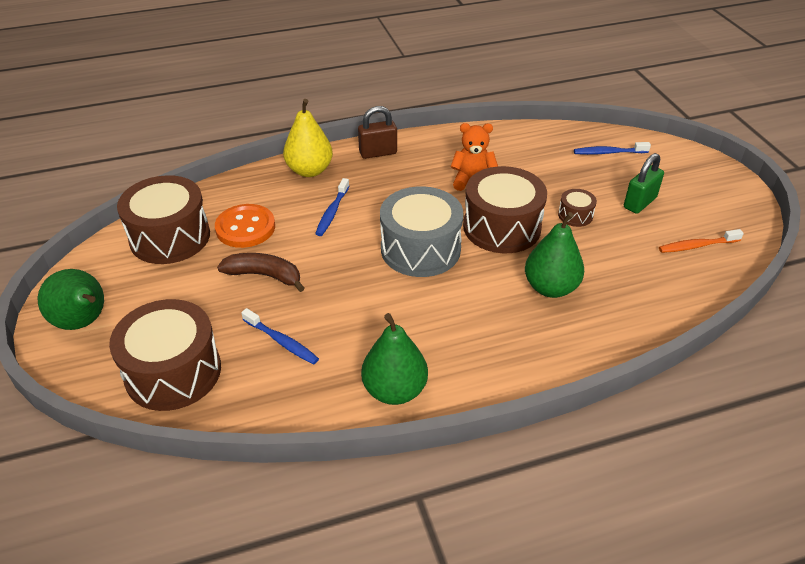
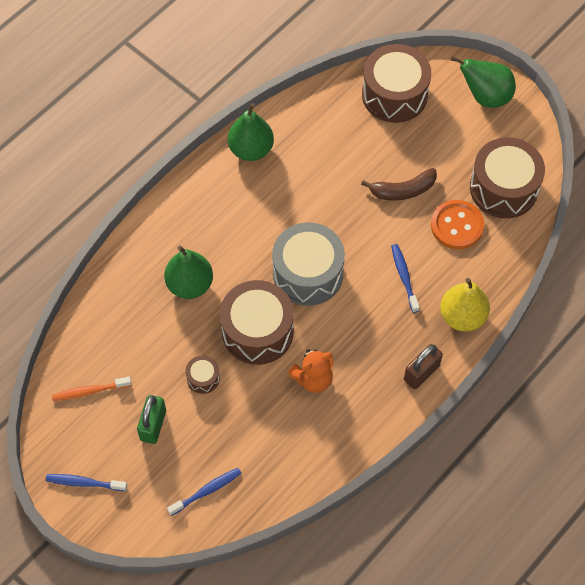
camera: 150 degrees right, 20 degrees up
(282, 341) = (346, 146): blue toothbrush -> blue toothbrush (84, 483)
(697, 246) = (89, 391): orange toothbrush -> orange toothbrush turned 150 degrees counterclockwise

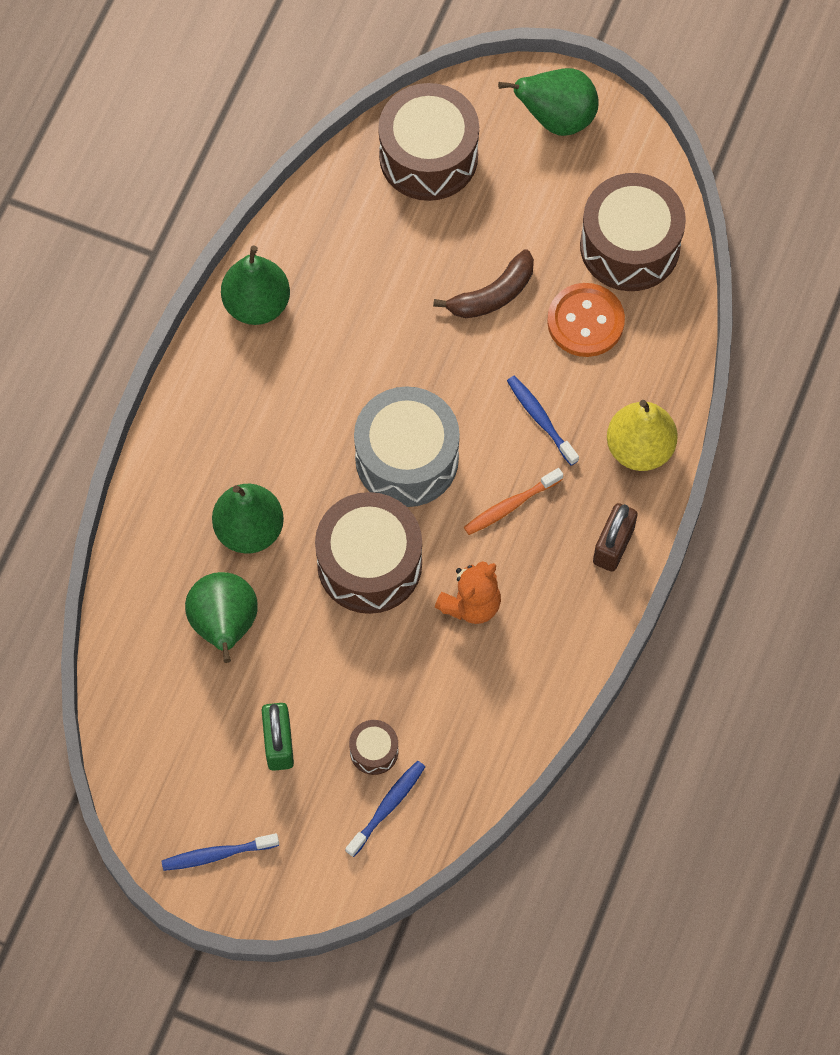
camera: 20 degrees left, 5 degrees up
(89, 391) = (171, 727): orange toothbrush -> orange toothbrush (510, 506)
(149, 339) = (224, 625): none -> green pear
(203, 378) = (321, 655): brown drum -> brown drum (374, 751)

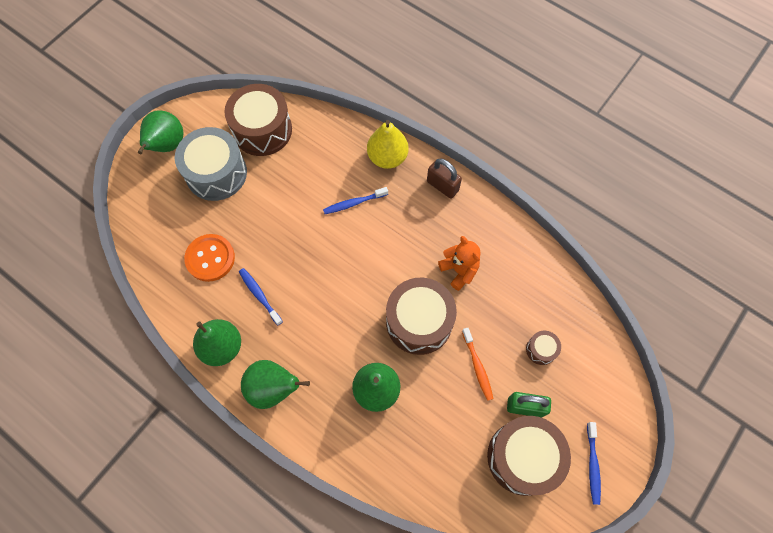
camera: 75 degrees left, 0 degrees up
(224, 625) = (438, 422): green pear -> green pear (273, 388)
(387, 807) = (578, 350): blue toothbrush -> blue toothbrush (259, 295)
(407, 458) = (356, 283): grey drum -> grey drum (216, 173)
(428, 156) = (162, 220): brown drum -> brown drum (523, 457)
(492, 294) = (266, 208): brown banana -> none
(510, 506) = (403, 233): orange toothbrush -> orange toothbrush (477, 366)
(585, 321) = (301, 164): orange button -> orange button (210, 258)

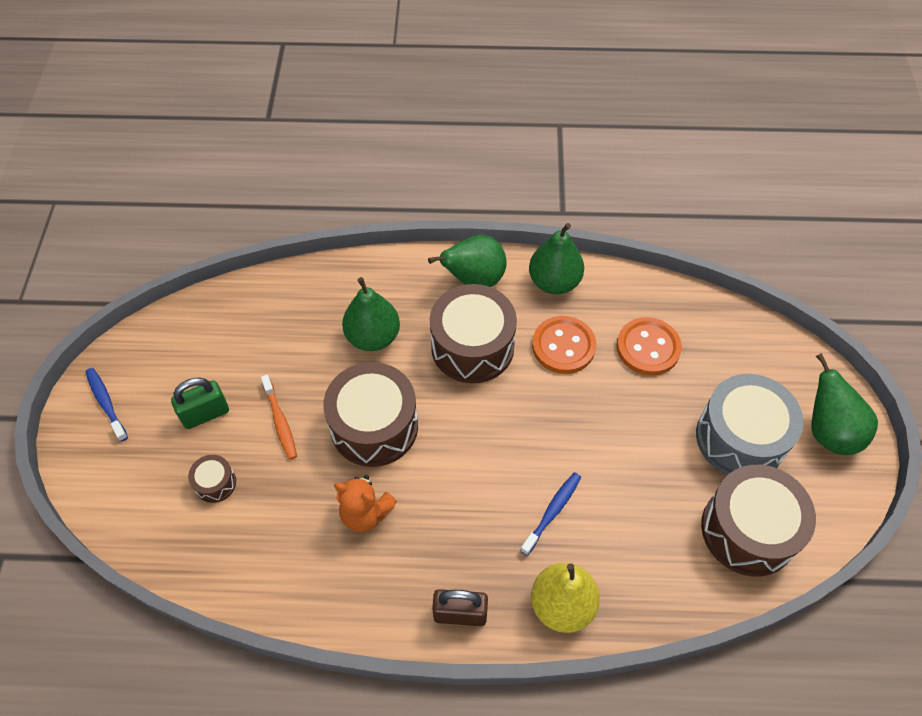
camera: 145 degrees right, 10 degrees down
(259, 295) = (563, 346): blue toothbrush -> orange button
(477, 366) = (280, 421): orange toothbrush -> orange toothbrush turned 150 degrees counterclockwise
(523, 457) = (185, 368): brown drum -> brown drum (472, 347)

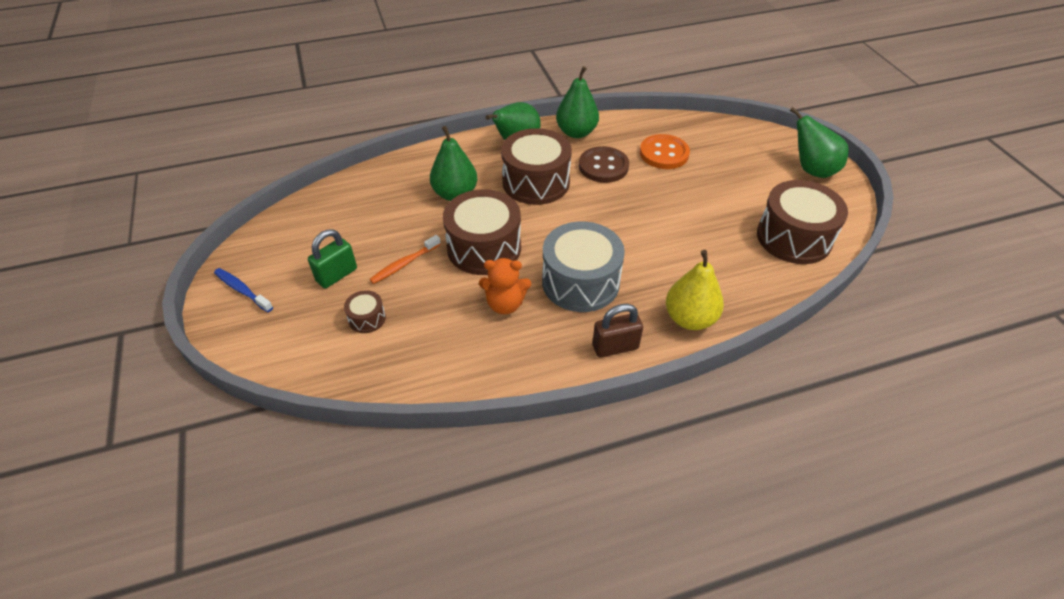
camera: 20 degrees left, 10 degrees down
(280, 421) = (404, 264): orange toothbrush -> orange toothbrush turned 90 degrees clockwise
(552, 512) = (650, 264): blue toothbrush -> none
(563, 346) = (603, 166): orange button -> brown button
(740, 438) = (756, 188): grey drum -> grey drum (580, 282)

